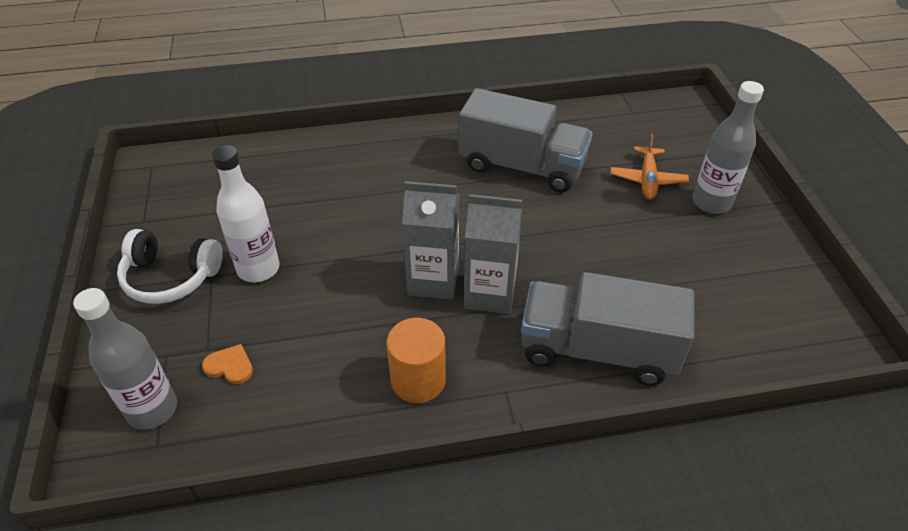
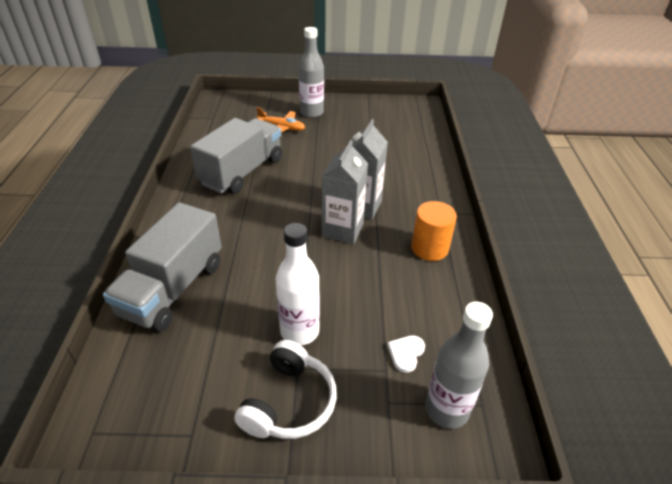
camera: 80 degrees left, 5 degrees down
(230, 366) = (406, 353): orange heart -> white heart
(597, 350) = (414, 174): grey truck -> grey truck (173, 289)

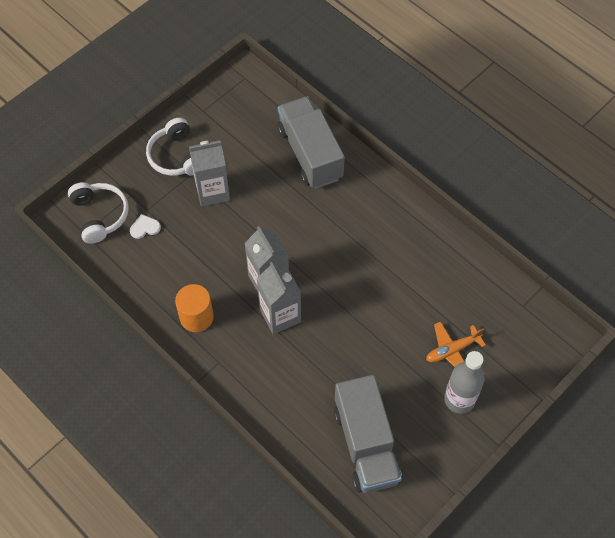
camera: 135 degrees right, 20 degrees up
(242, 172) = (405, 269): grey truck -> grey truck (366, 444)
(299, 331) = (212, 191): white bottle -> grey carton
(406, 353) = (145, 227): white heart -> white heart turned 90 degrees counterclockwise
(446, 409) = (100, 215): grey bottle -> white headphones

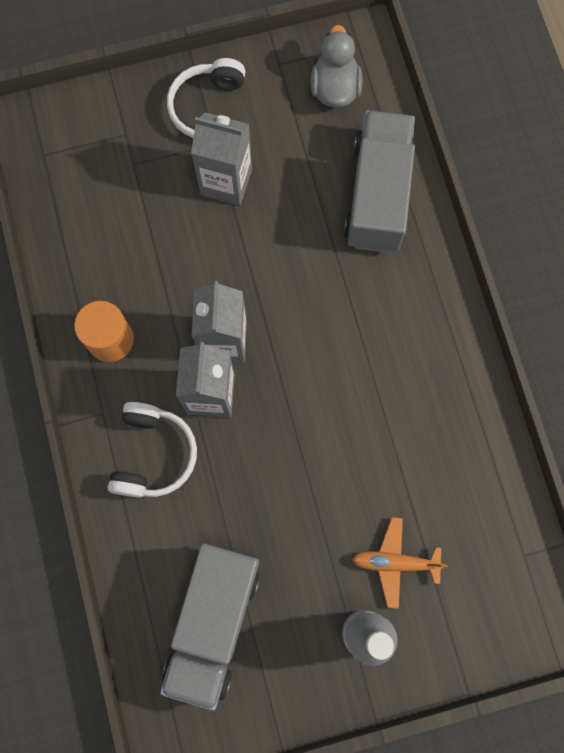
camera: 30 degrees right, 15 degrees up
(100, 215) = (73, 141): white headphones -> white headphones (153, 454)
(145, 227) = (117, 186): white heart -> none
(246, 108) = (335, 88): none -> grey duck

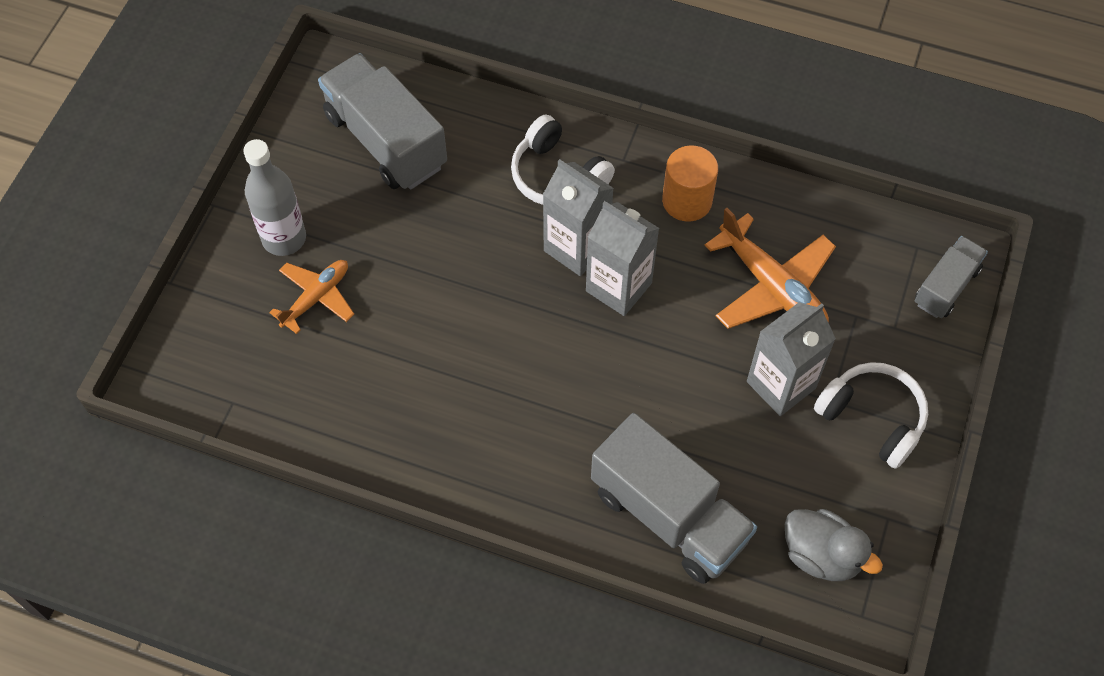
camera: 125 degrees right, 15 degrees down
(66, 118) = (946, 286): none -> grey truck
(147, 233) = (772, 286): none -> orange plane

